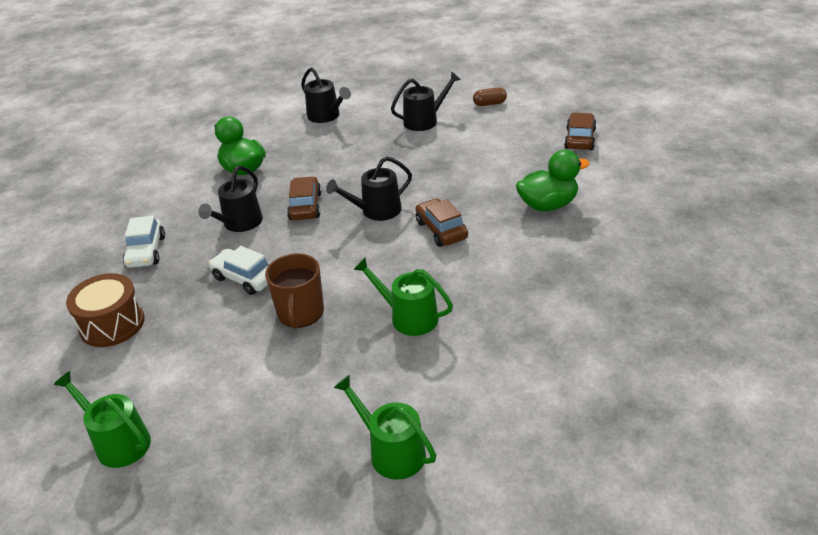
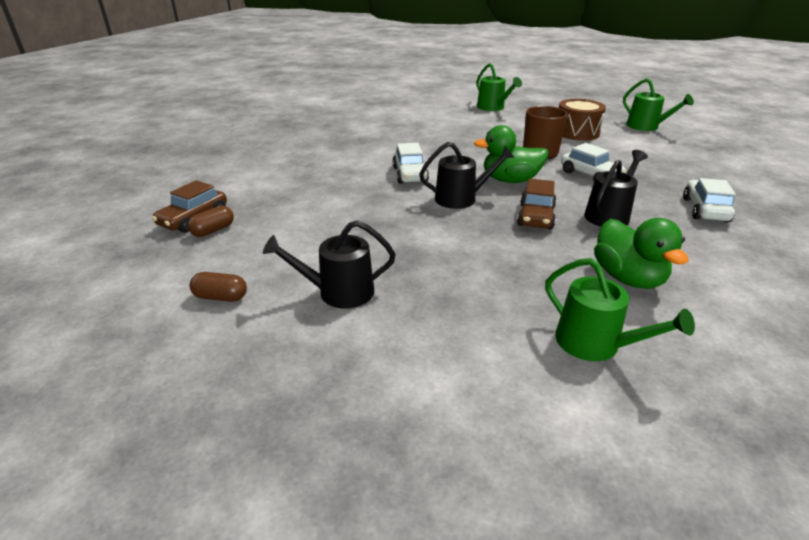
camera: 165 degrees left, 5 degrees down
(112, 324) = (695, 169): brown drum -> brown drum (576, 132)
(326, 116) = (493, 349): black watering can -> none
(409, 317) = (463, 139): green watering can -> green watering can (595, 344)
(441, 230) = (410, 175): brown car -> white car
(548, 205) = (306, 174): green duck -> green duck (510, 180)
(551, 135) = (213, 230): none -> brown capsule

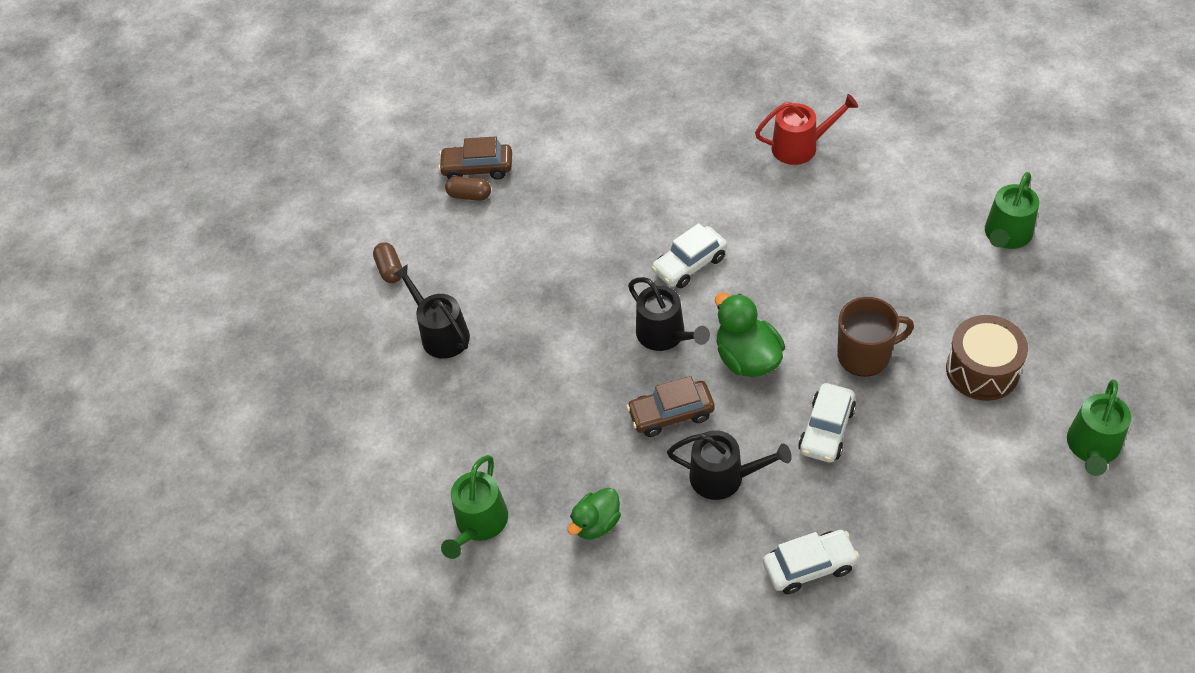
camera: 65 degrees right, 20 degrees up
(366, 126) = (800, 146): none -> red watering can
(627, 278) = (596, 523): green duck -> green duck, size x0.65

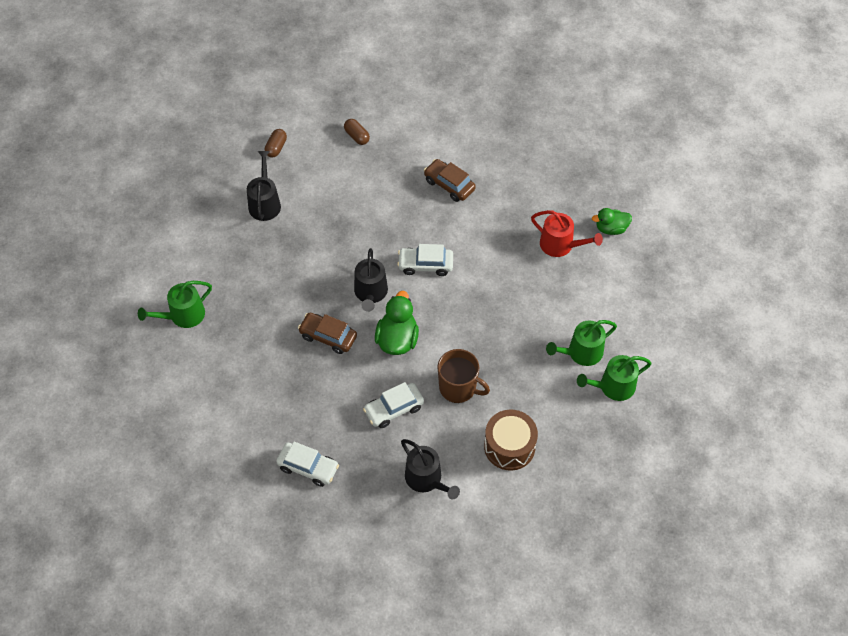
camera: 35 degrees right, 5 degrees up
(477, 168) = (377, 123): brown car -> brown car (449, 185)
(596, 523) = (234, 361): green duck -> green duck (611, 228)
(723, 477) = (317, 389): black watering can -> black watering can (426, 479)
(1092, 447) = (517, 534): green watering can -> green watering can (581, 352)

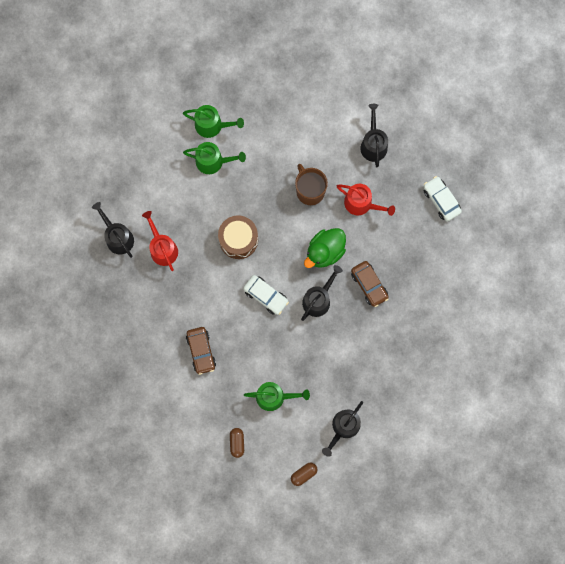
camera: 145 degrees left, 20 degrees up
(183, 315) = (457, 369): green watering can -> green watering can (274, 397)
(394, 409) = (361, 204): white car -> red watering can
(509, 446) = (307, 131): brown drum -> brown drum (238, 240)
(611, 228) = (118, 237): green duck -> black watering can

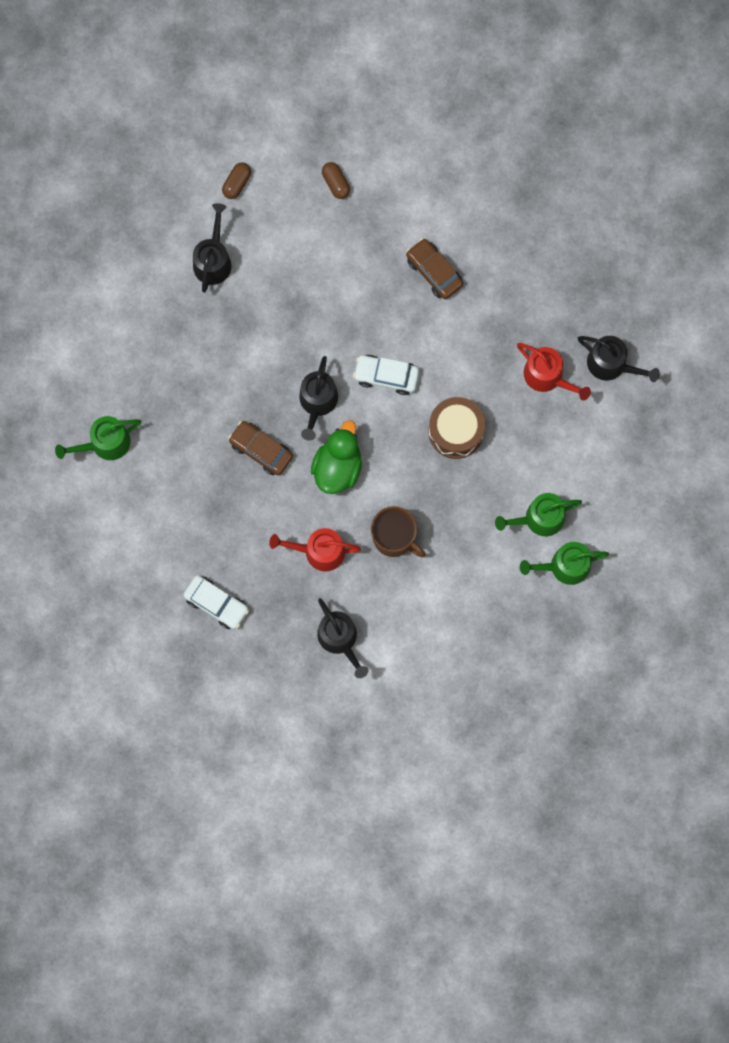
camera: 155 degrees right, 0 degrees up
(274, 397) = (316, 258): green watering can -> green watering can (105, 443)

